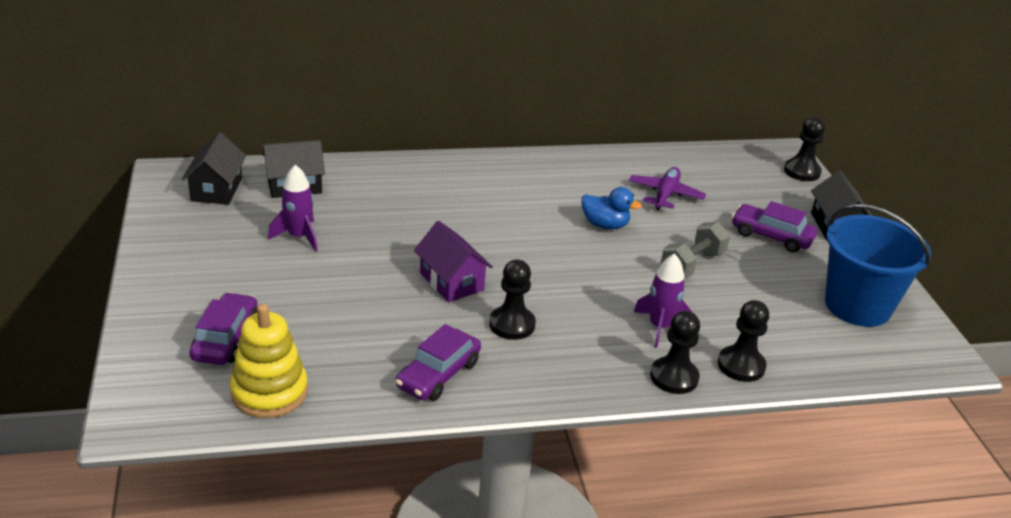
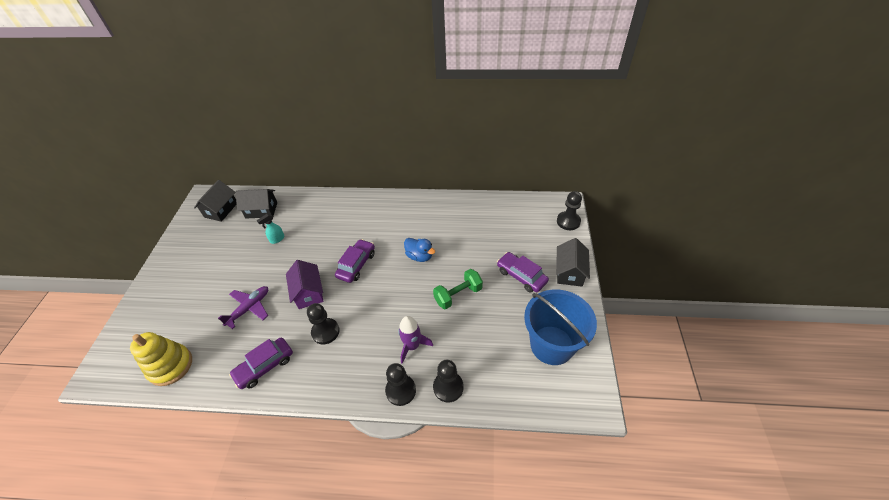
camera: 20 degrees right, 15 degrees up
(226, 339) = (169, 322): purple car -> purple car (356, 265)
(299, 237) = (245, 249): purple rocket -> none
(350, 221) = (277, 239): none -> turquoise spray bottle
(665, 195) = (469, 234): purple plane -> purple plane (249, 308)
(692, 264) = (458, 295): grey dumbbell -> green dumbbell

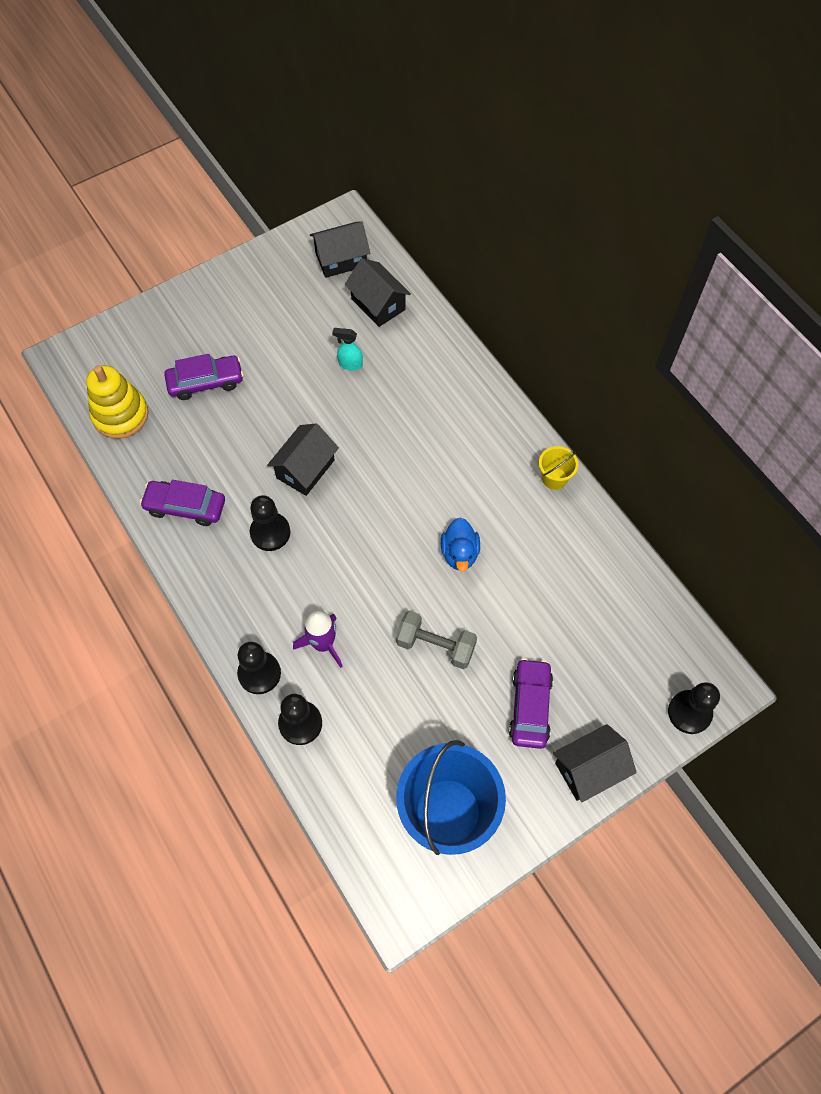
camera: 50 degrees right, 15 degrees up
(249, 308) = (238, 425): purple plane -> none
(308, 292) = (305, 469): purple house -> black house
(356, 265) = (386, 488): purple car -> purple car (206, 382)
(418, 201) = (554, 478): none -> yellow bucket
(458, 295) = (435, 646): green dumbbell -> grey dumbbell

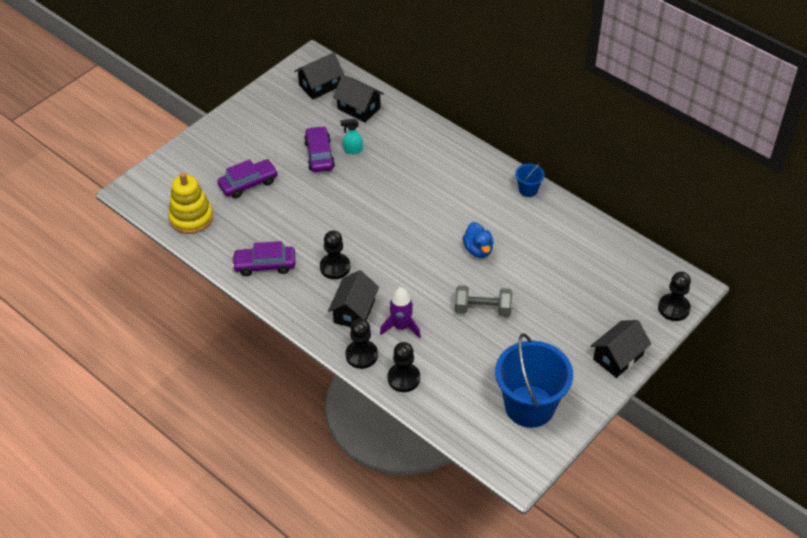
camera: 15 degrees left, 15 degrees down
(305, 469) = (345, 222): black house -> black house (354, 311)
(530, 707) = (563, 330): purple car -> purple car (319, 155)
(554, 478) = (528, 190): yellow bucket -> blue bucket

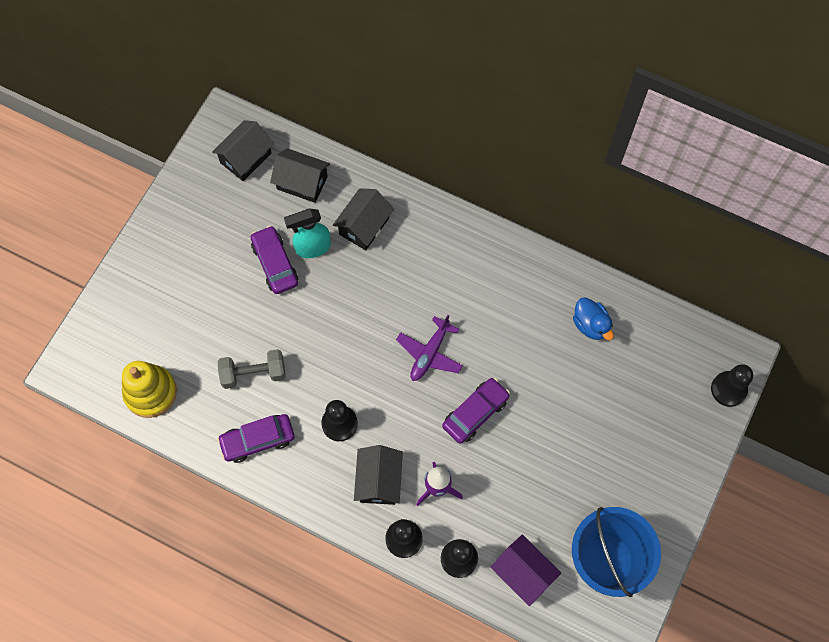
camera: 15 degrees left, 20 degrees up
(248, 183) = (203, 326): purple car -> purple car (475, 413)
(353, 150) = (312, 247): turquoise spray bottle -> turquoise spray bottle, size x1.59
(424, 235) = (429, 354): none -> purple plane
(455, 400) = (523, 573): none -> purple house
(478, 250) = (495, 359): blue duck -> blue duck (590, 325)
(482, 309) = (521, 442): grey dumbbell -> grey dumbbell (253, 373)
(528, 190) = (530, 259): blue bucket -> none
(618, 357) = (684, 471): black house -> black house (364, 226)

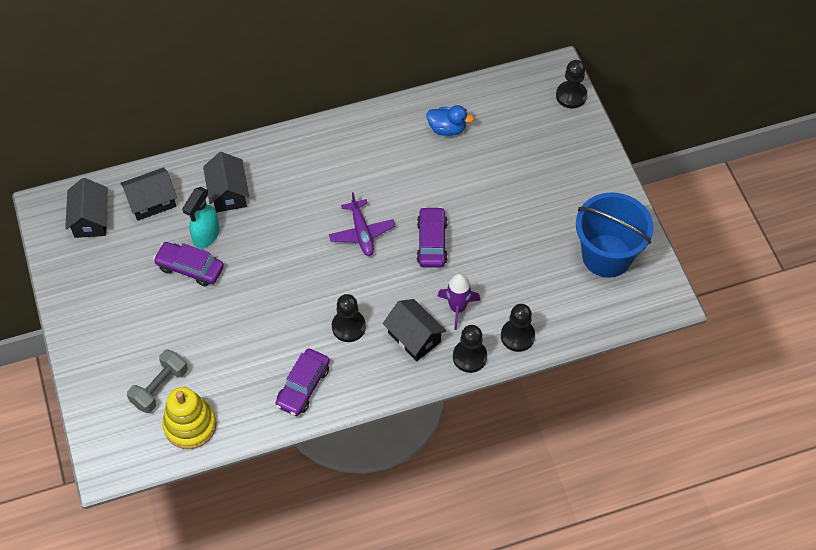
camera: 45 degrees left, 10 degrees down
(253, 373) = (253, 348): grey dumbbell -> grey dumbbell (160, 387)
(523, 573) = (566, 308): purple house -> none

